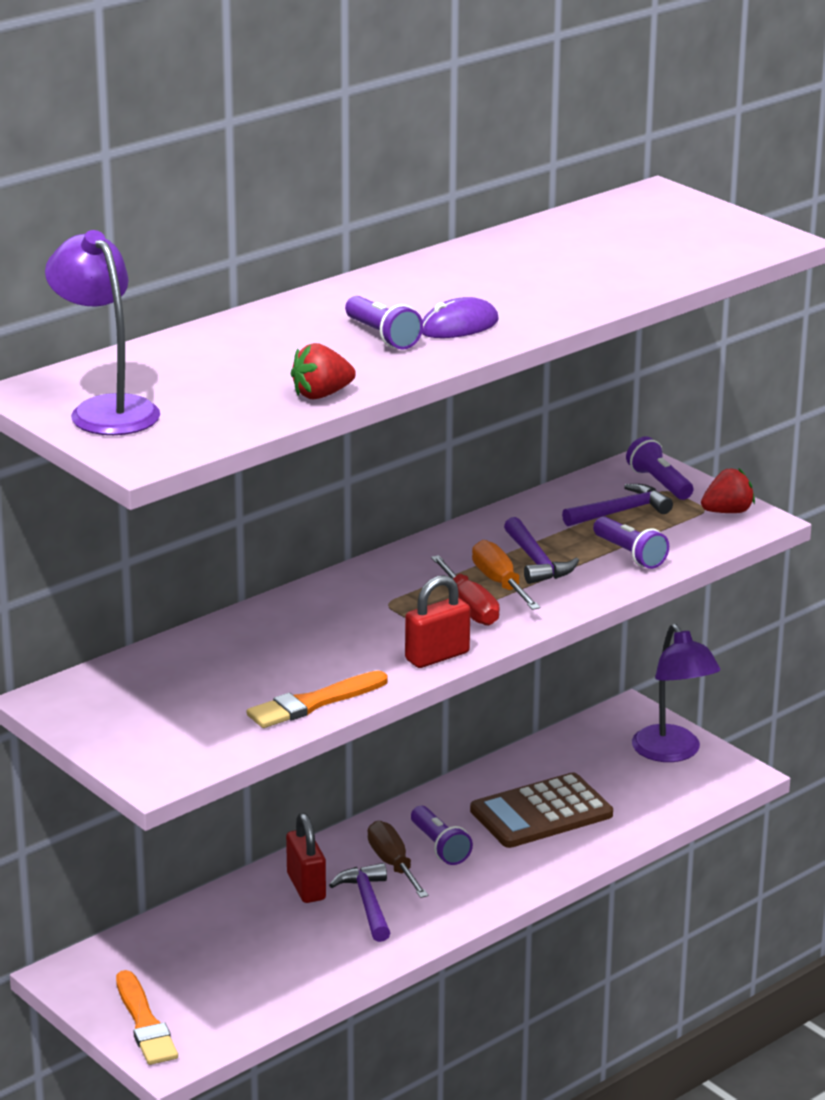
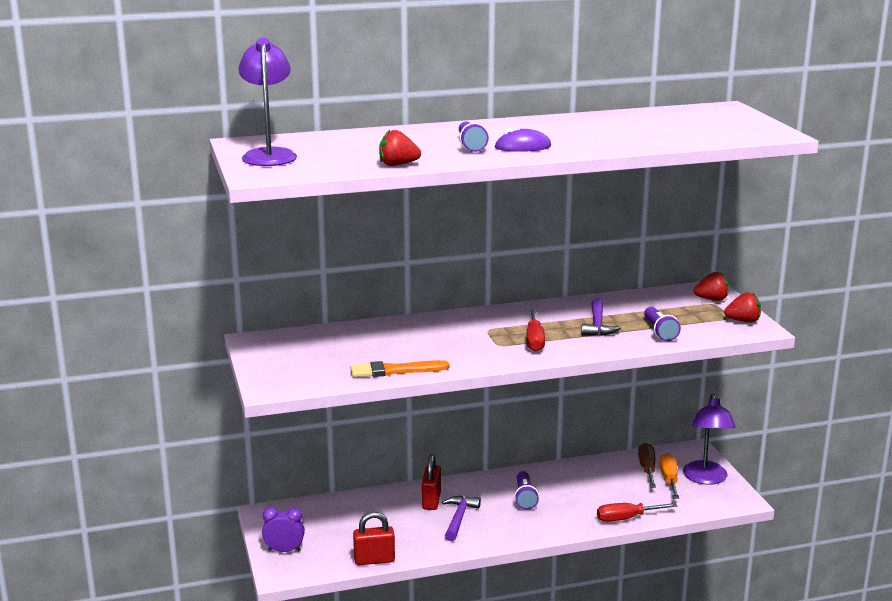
camera: 25 degrees right, 5 degrees down
(144, 1023) = (284, 550): orange brush -> purple clock
(393, 864) = (490, 501): brown screwdriver -> brown screwdriver (647, 469)
(437, 656) = (490, 361): red padlock -> red padlock (374, 560)
(500, 583) = (565, 332): orange screwdriver -> orange screwdriver (669, 479)
(541, 813) = (600, 493): brown calculator -> none
(603, 841) = (626, 518): none -> red screwdriver
(620, 512) = (674, 309): purple hammer -> none
(659, 483) = (712, 299): purple flashlight -> red strawberry

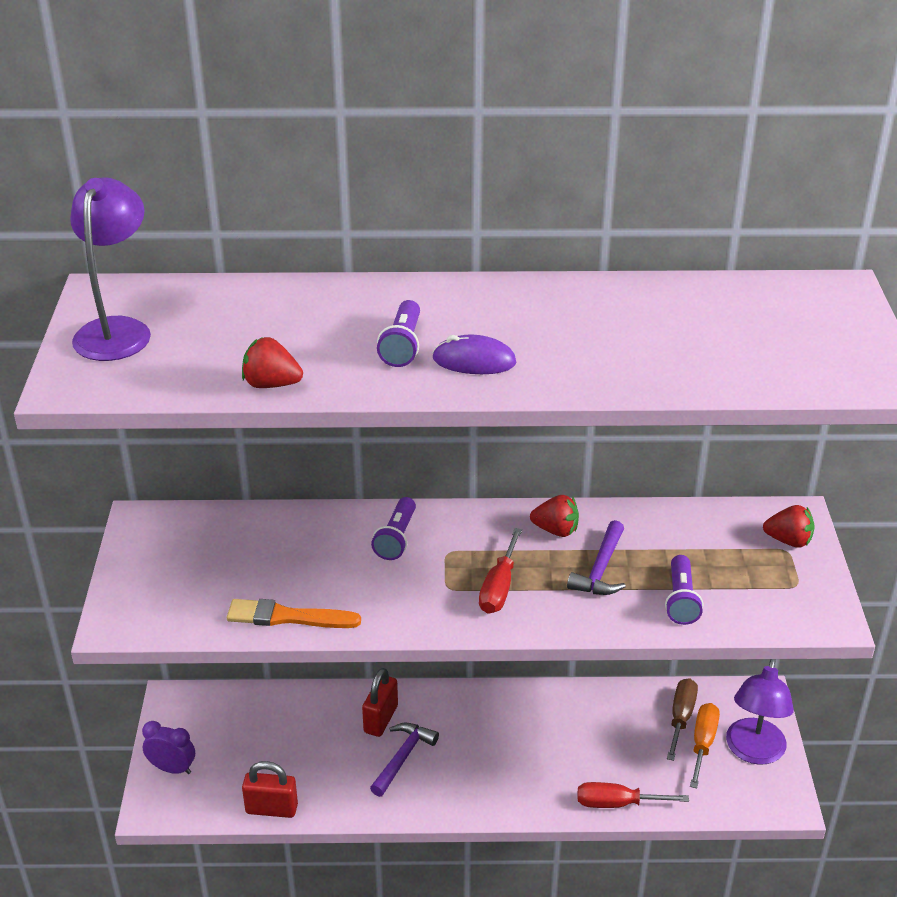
camera: 15 degrees right, 15 degrees up
(525, 497) = (500, 738): purple flashlight -> purple flashlight (396, 538)
(743, 321) = (812, 597): red strawberry -> red strawberry (556, 530)

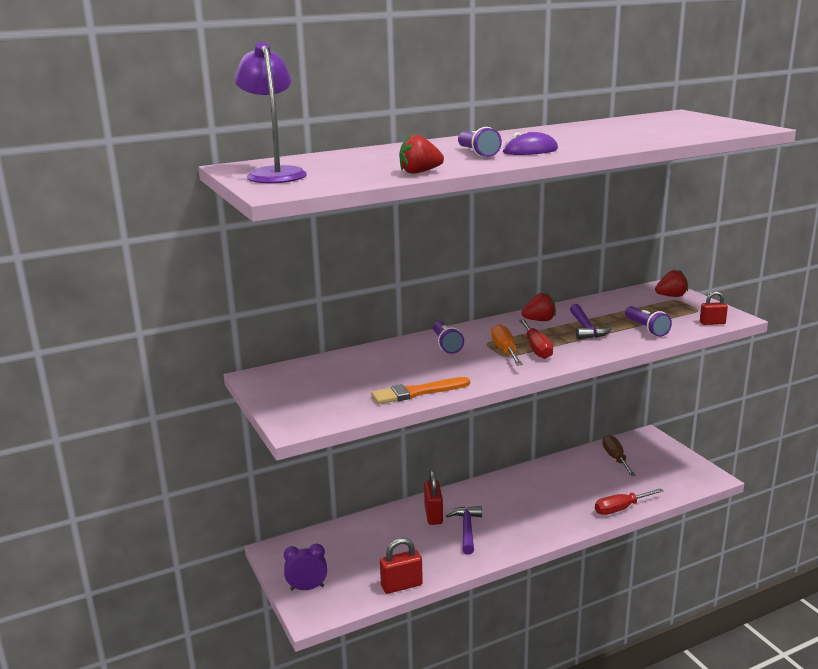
camera: 25 degrees left, 15 degrees down
(703, 743) = (640, 466): orange screwdriver -> orange screwdriver (505, 351)
(753, 752) = (671, 461): purple lamp -> none
(786, 621) = (712, 323): none -> red padlock

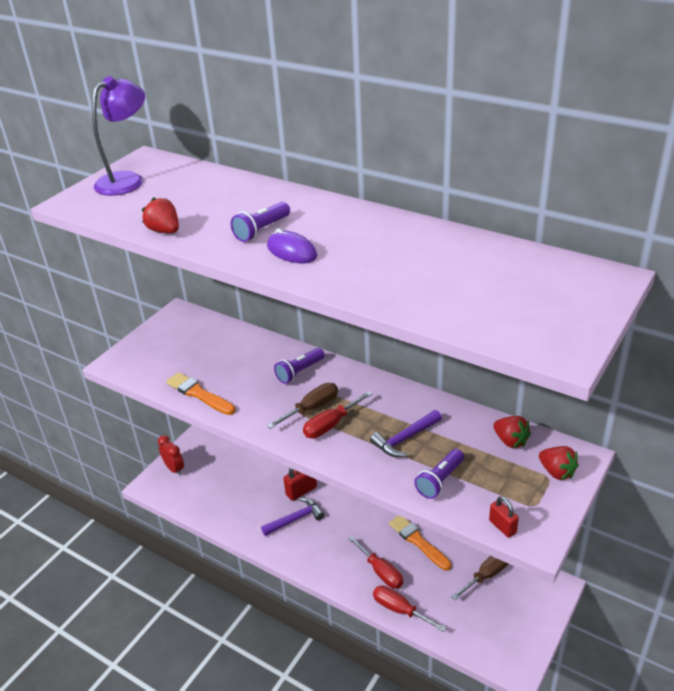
camera: 60 degrees right, 15 degrees up
(307, 588) = (174, 469): purple clock -> red clock
(401, 585) = (204, 514): red padlock -> none
(505, 351) = (312, 408): orange screwdriver -> brown screwdriver
(539, 320) = (399, 403): red strawberry -> red strawberry (510, 441)
(554, 476) = (418, 541): none -> orange brush
(572, 504) = (381, 572): none -> red screwdriver

